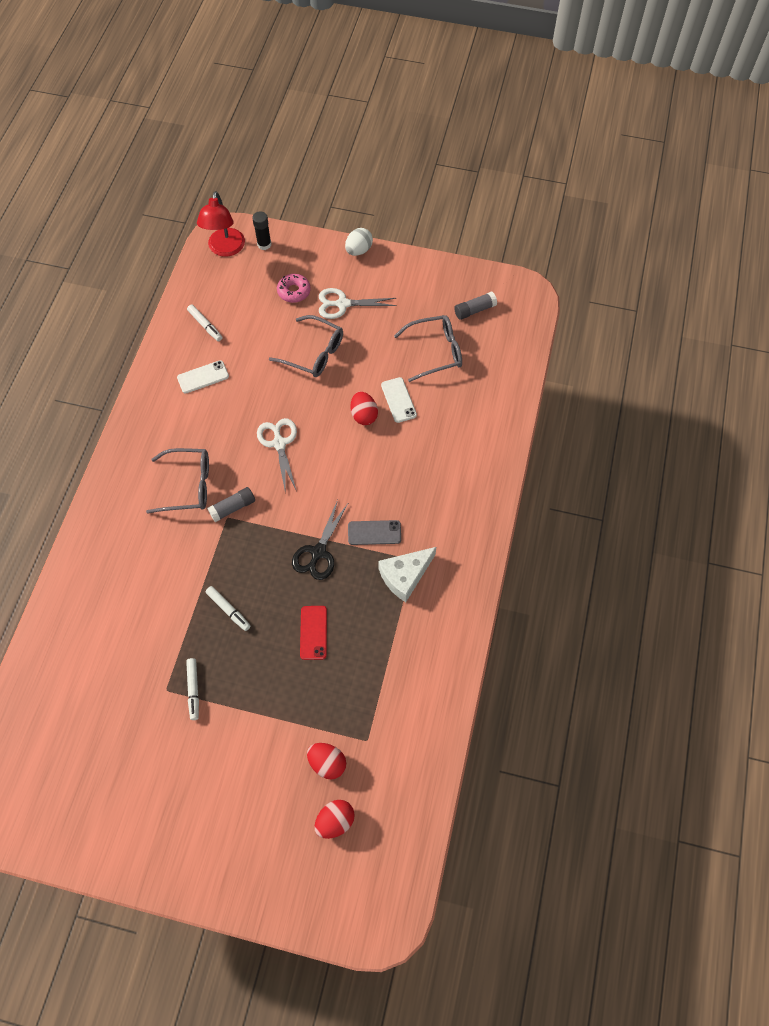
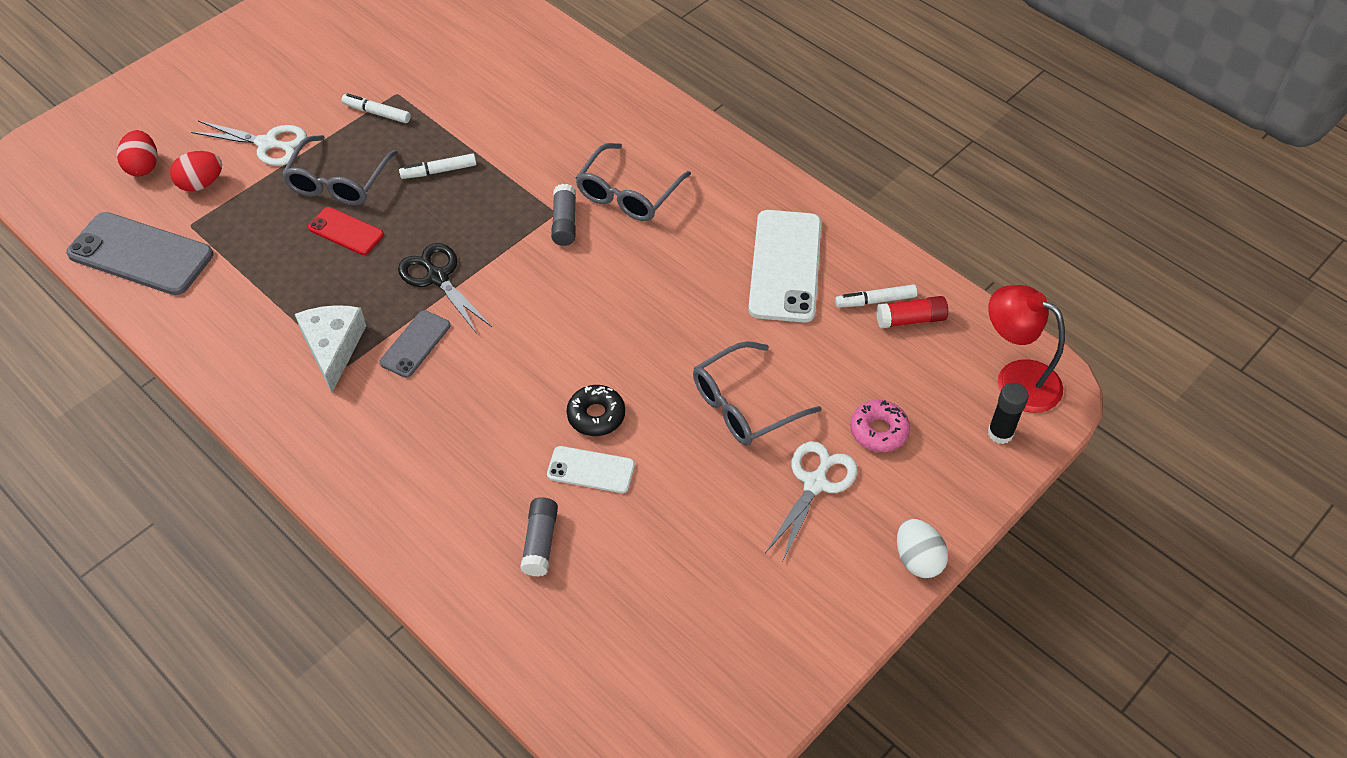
camera: 120 degrees right, 10 degrees down
(203, 377) = (785, 266): white phone -> white phone, size x1.85
(210, 305) = (910, 319): none -> red glue stick
(279, 443) = (621, 303): white scissors -> white scissors (267, 144)
(364, 415) = (596, 415): red egg -> black donut
(410, 753) = (141, 254): none -> grey phone
(435, 352) = (642, 564): grey glasses -> grey glasses (338, 182)
(474, 310) = (686, 669): grey glue stick -> grey glue stick (540, 542)

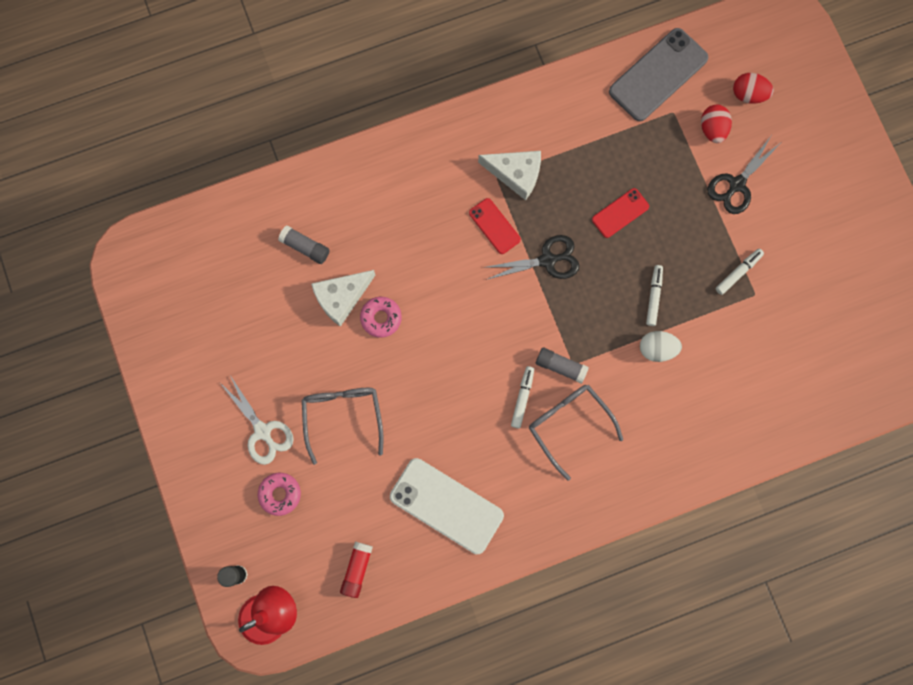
camera: 115 degrees right, 25 degrees up
(267, 144) = (736, 184): white scissors -> black scissors
(338, 182) = (673, 222): grey glasses -> none
(415, 344) = (494, 226): grey phone -> red phone
(591, 470) = (341, 297): white phone -> white cheese
(596, 415) = (381, 318): black donut -> pink donut
(875, 301) = (385, 553): white marker -> white marker (522, 398)
(917, 559) = (180, 465): white egg -> white egg (657, 349)

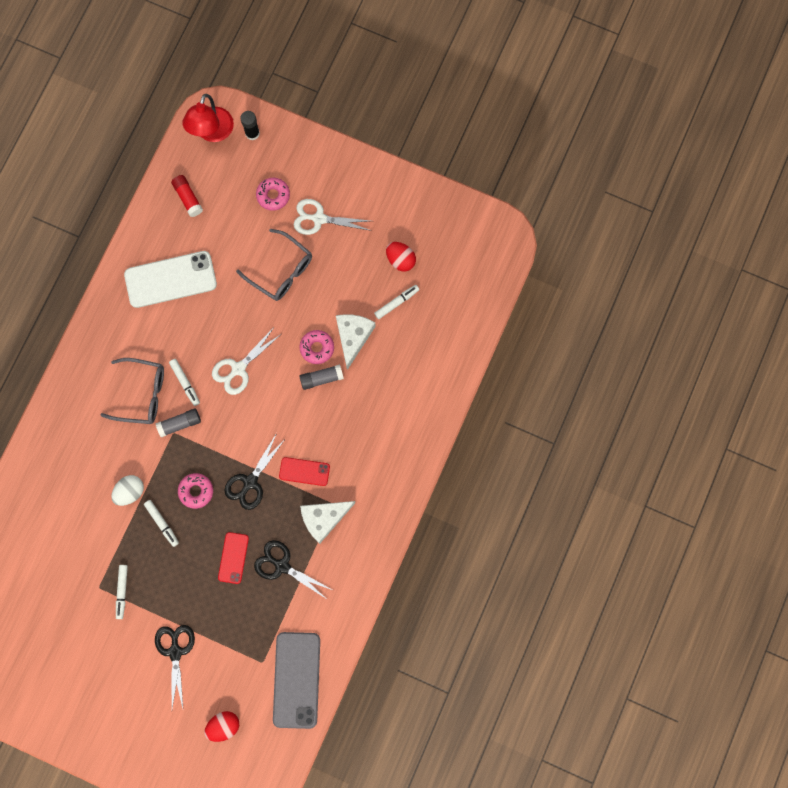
camera: 135 degrees right, 0 degrees up
(275, 291) = (396, 303): none -> white marker
(305, 247) = (406, 345): grey glue stick -> grey glue stick (321, 378)
(465, 365) = (238, 369): none -> white scissors
(586, 169) = (282, 566): none -> black scissors
(600, 296) = (196, 491): none -> pink donut
(712, 129) = (225, 676): red egg -> red egg (400, 260)

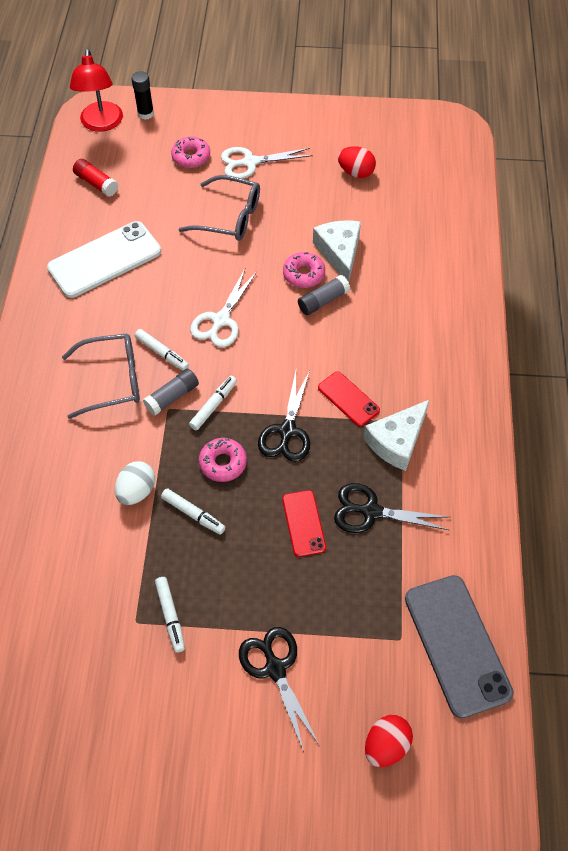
camera: 20 degrees left, 20 degrees down
(304, 471) = (348, 399): red phone -> red phone turned 60 degrees clockwise
(396, 303) = (371, 209): white marker -> white marker (213, 405)

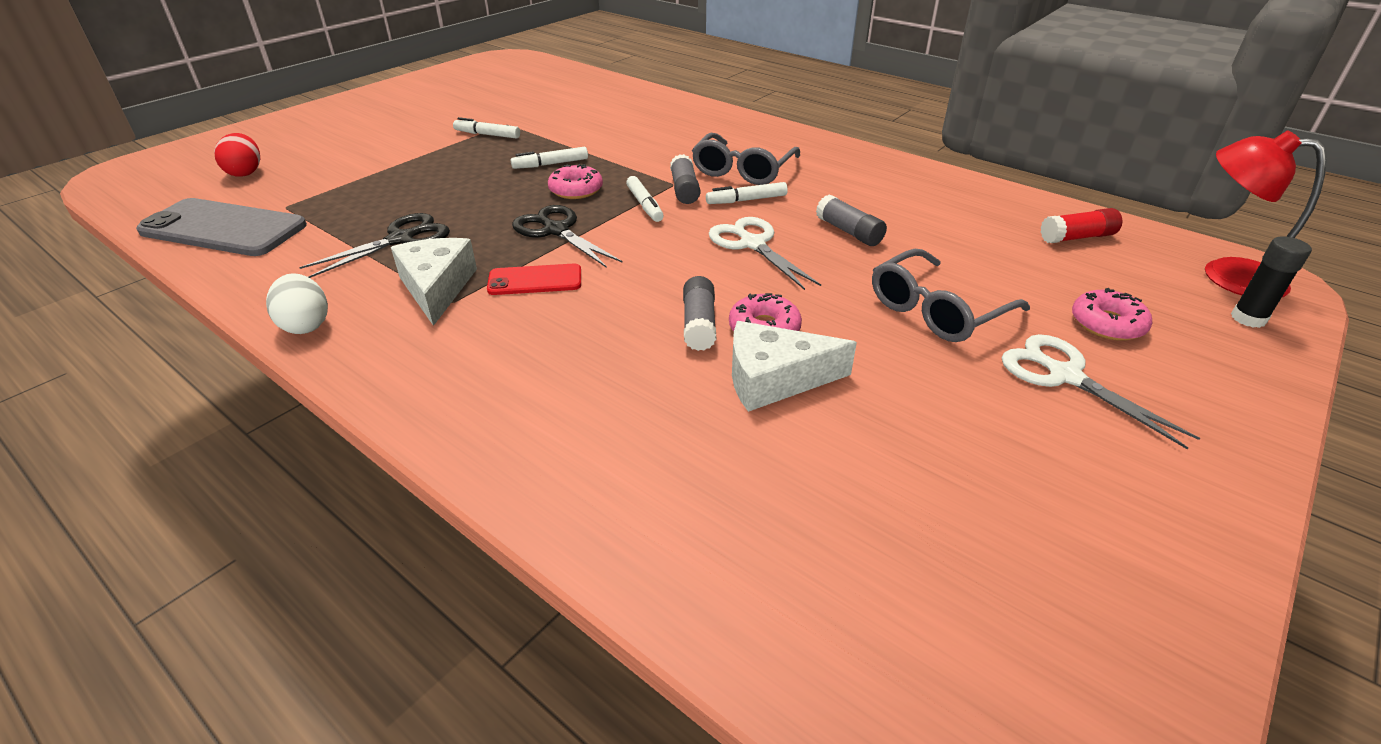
camera: 125 degrees right, 20 degrees down
(105, 260) = (922, 208): white phone -> none
(137, 491) = (609, 150): white egg -> white egg (306, 325)
(168, 282) = (849, 232): none -> grey glue stick
(250, 162) = (1064, 376): white scissors -> white scissors turned 60 degrees counterclockwise
(275, 668) = (377, 155): black scissors -> none
(303, 523) = (455, 204): red phone -> none
(339, 252) = (774, 379): white cheese -> white cheese turned 150 degrees clockwise
(356, 172) = (966, 495): red egg -> none

